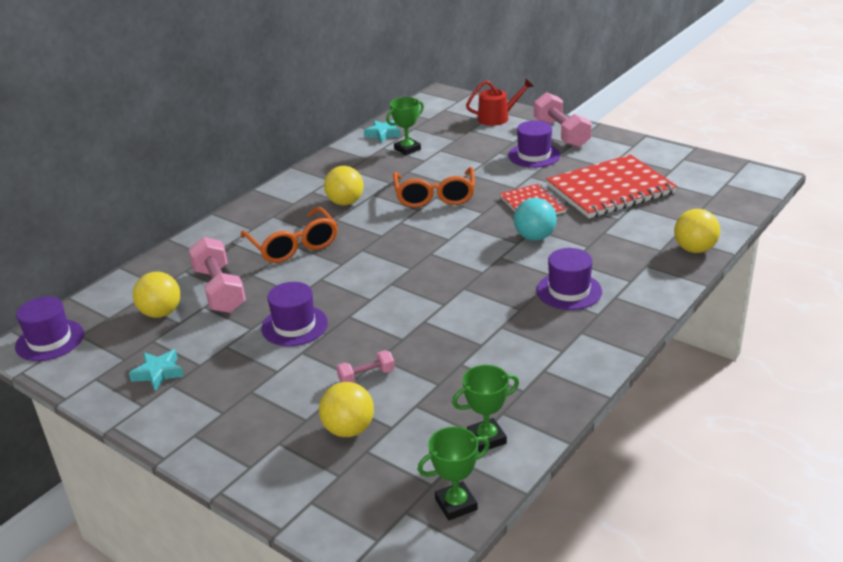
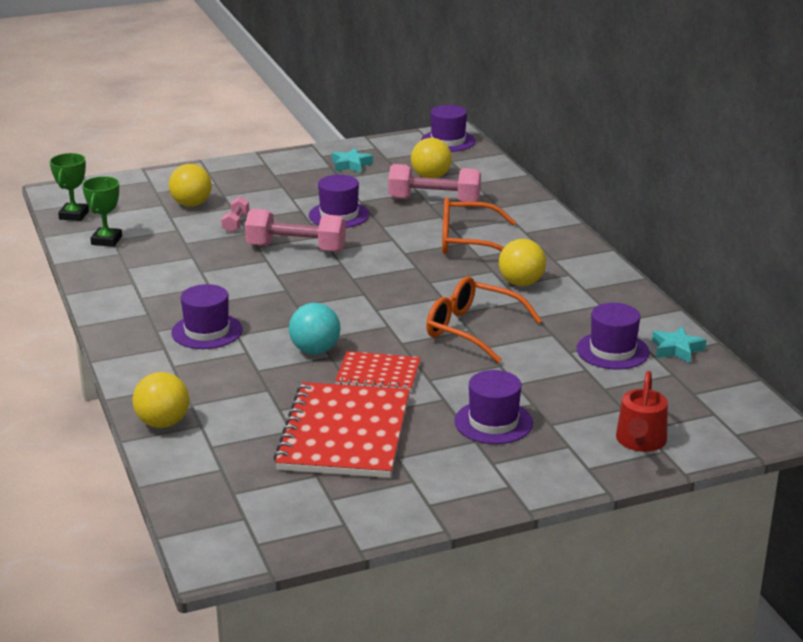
camera: 120 degrees right, 5 degrees down
(407, 149) = (612, 351): green trophy -> purple hat
(561, 133) = (532, 467): pink dumbbell -> pink dumbbell (296, 248)

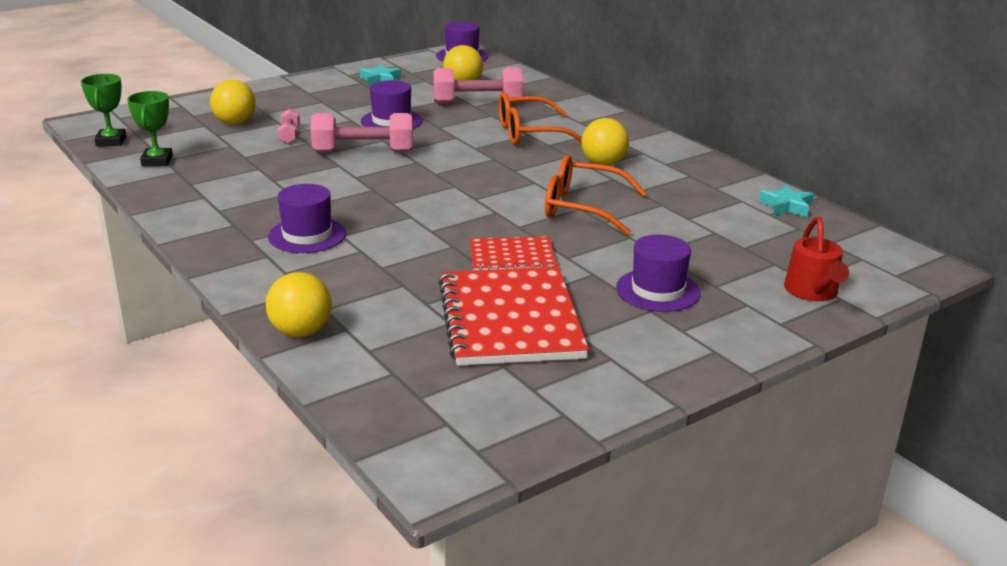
camera: 15 degrees left, 0 degrees up
(315, 350) = (433, 242): turquoise ball -> none
(612, 351) = (728, 213): purple hat -> none

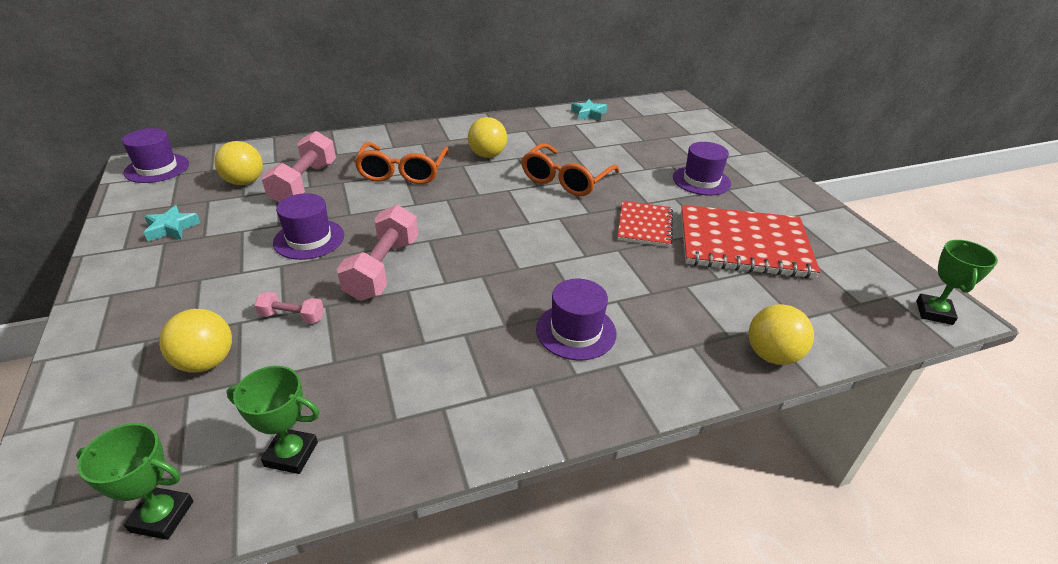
camera: 75 degrees left, 10 degrees up
(423, 455) = (934, 312): none -> green trophy
(813, 292) = (705, 135): red watering can -> none

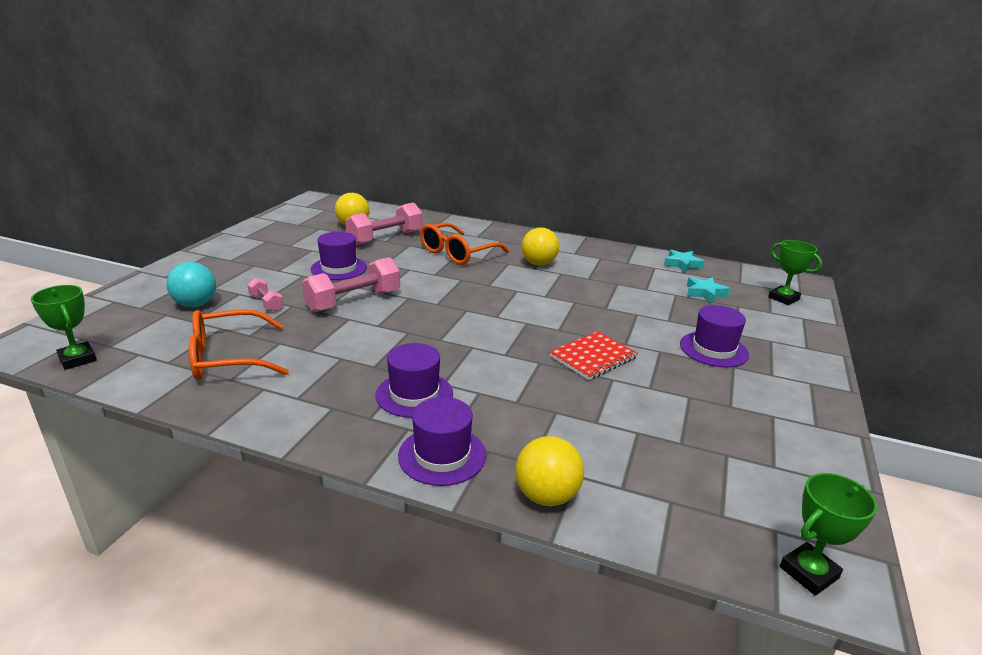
camera: 40 degrees right, 10 degrees down
(157, 168) = (320, 203): purple hat -> purple hat (442, 455)
(171, 228) = (280, 235): turquoise star -> turquoise star (705, 293)
(206, 362) = (195, 304): yellow ball -> turquoise ball
(291, 454) = (161, 366): green trophy -> green trophy (783, 298)
(565, 180) = (576, 301): orange glasses -> orange glasses (227, 358)
(743, 244) = (670, 411): red notebook -> none

